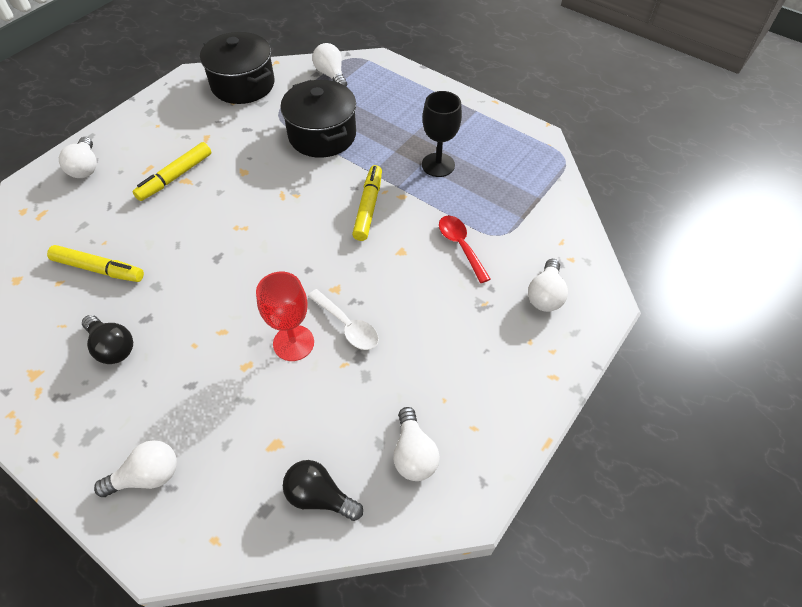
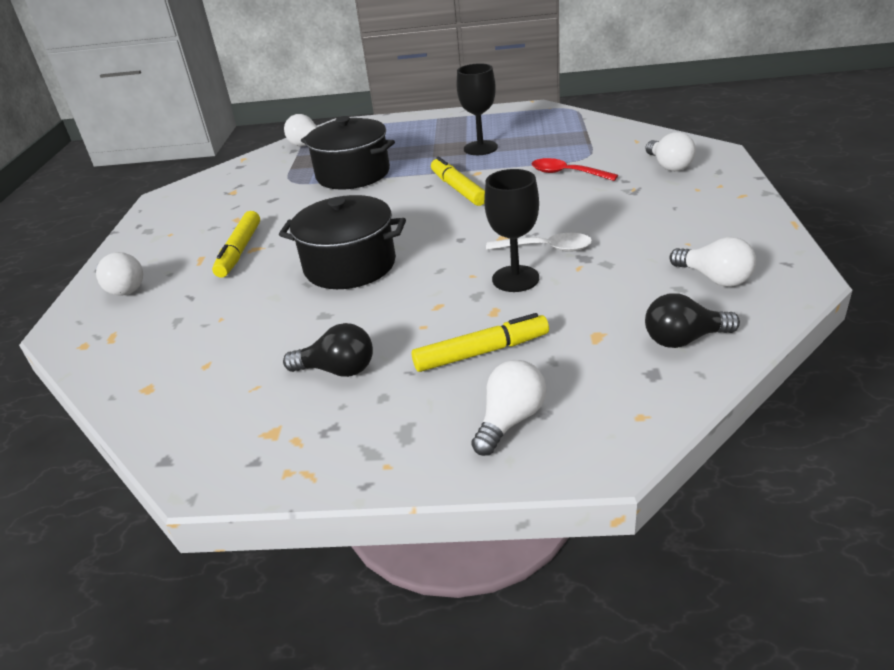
camera: 30 degrees left, 20 degrees down
(98, 269) = (241, 335): yellow marker -> yellow marker (481, 352)
(243, 84) = (228, 180): black pot -> black pot (350, 265)
(293, 343) = (515, 279): red goblet -> black goblet

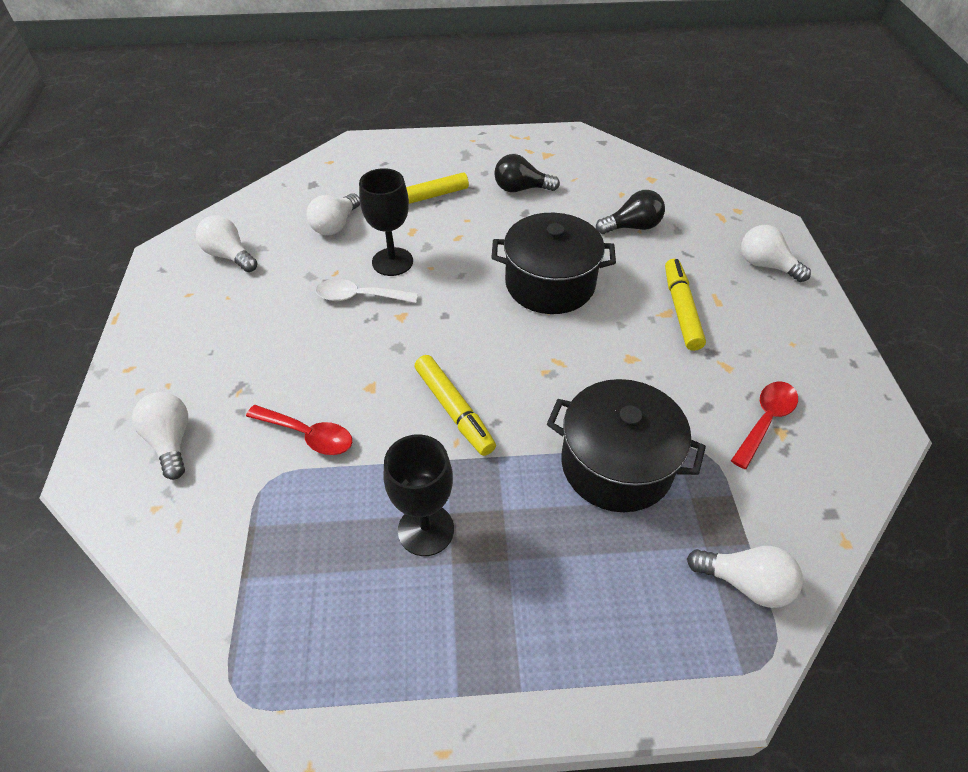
camera: 170 degrees right, 15 degrees up
(237, 196) = (765, 420): none -> red spoon
(510, 420) = (404, 160): white light bulb -> white light bulb (335, 225)
(684, 339) = (281, 205): black light bulb -> black light bulb (632, 227)

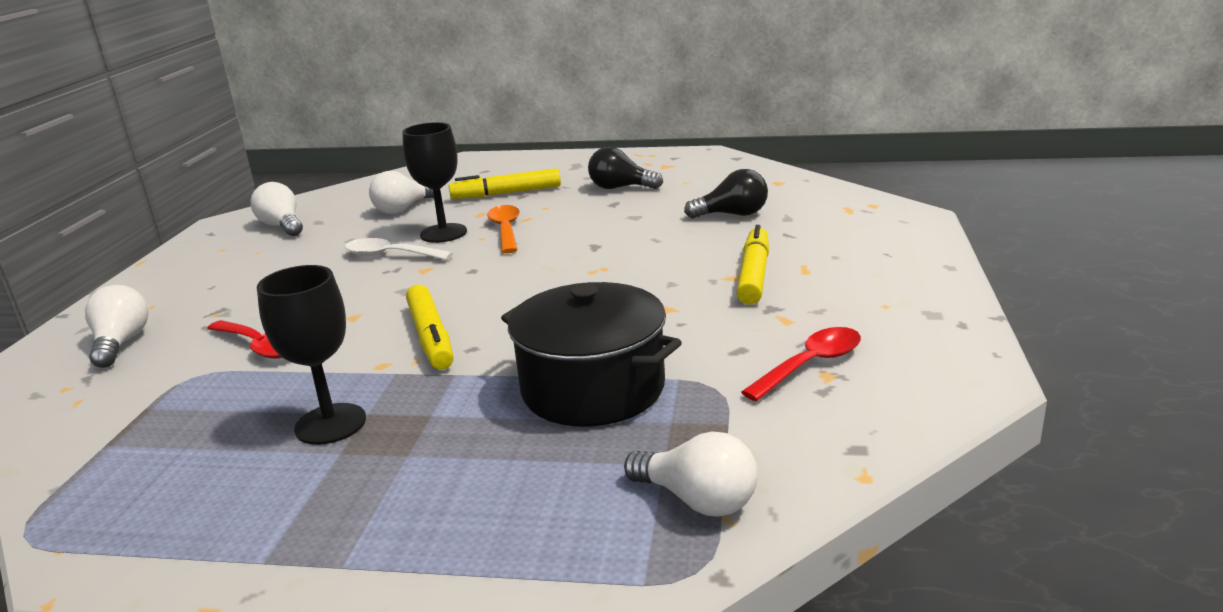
camera: 15 degrees right, 25 degrees down
(447, 255) = (505, 230): none -> orange spoon
(550, 284) = (607, 252): black pot -> none
(766, 265) = (884, 245): white light bulb -> none

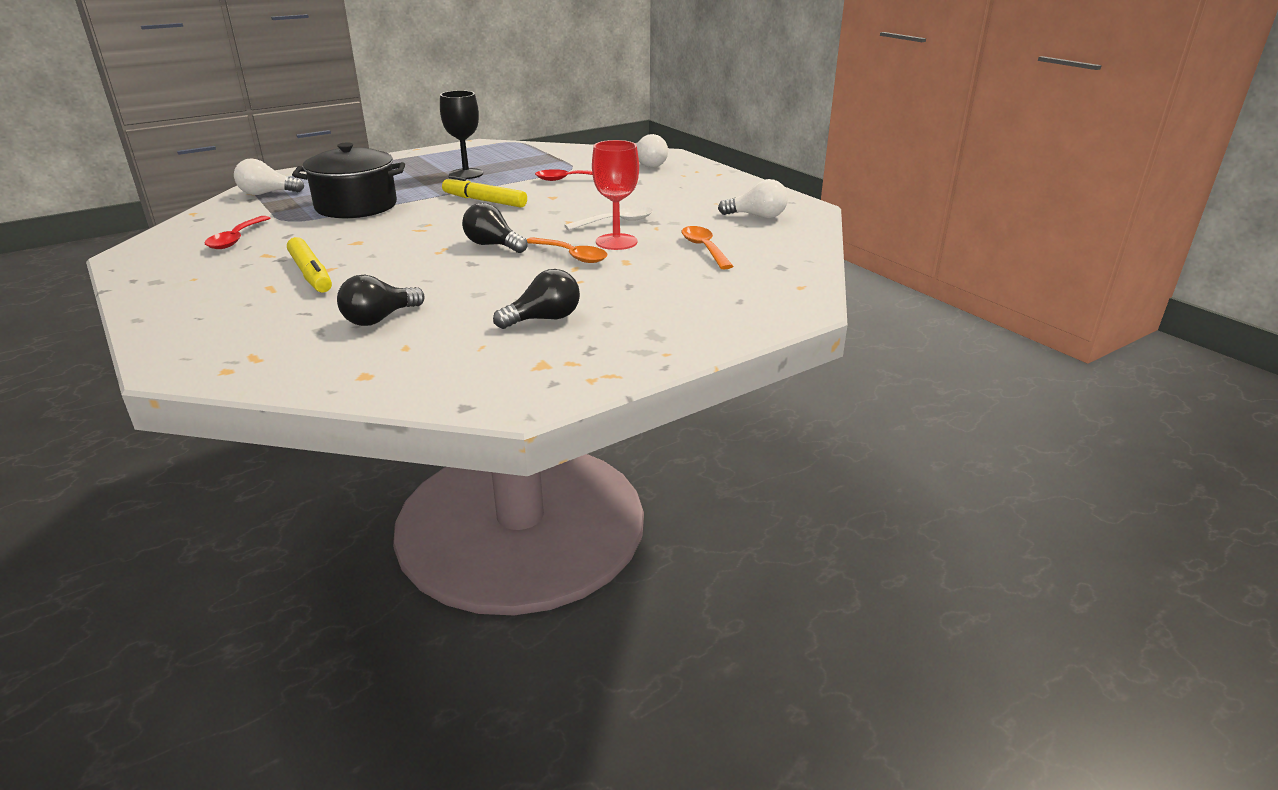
camera: 135 degrees right, 5 degrees up
(403, 209) = (704, 248): white light bulb -> orange spoon
(443, 233) = (616, 242): black goblet -> red goblet
(507, 193) = (648, 283): yellow marker -> none
(544, 260) = (493, 245): none -> black light bulb

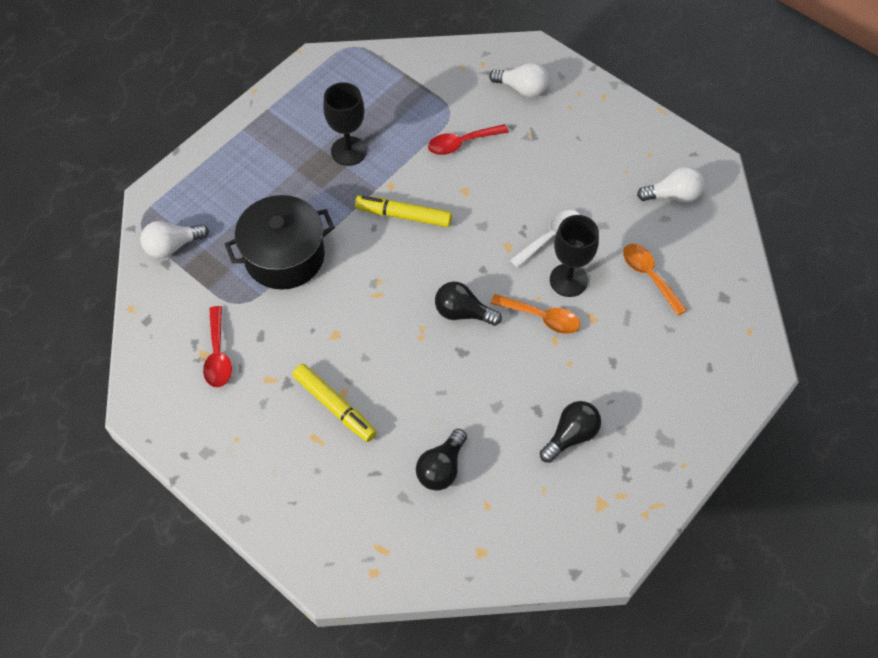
camera: 15 degrees left, 30 degrees up
(616, 242) = (568, 280): red goblet -> black goblet

